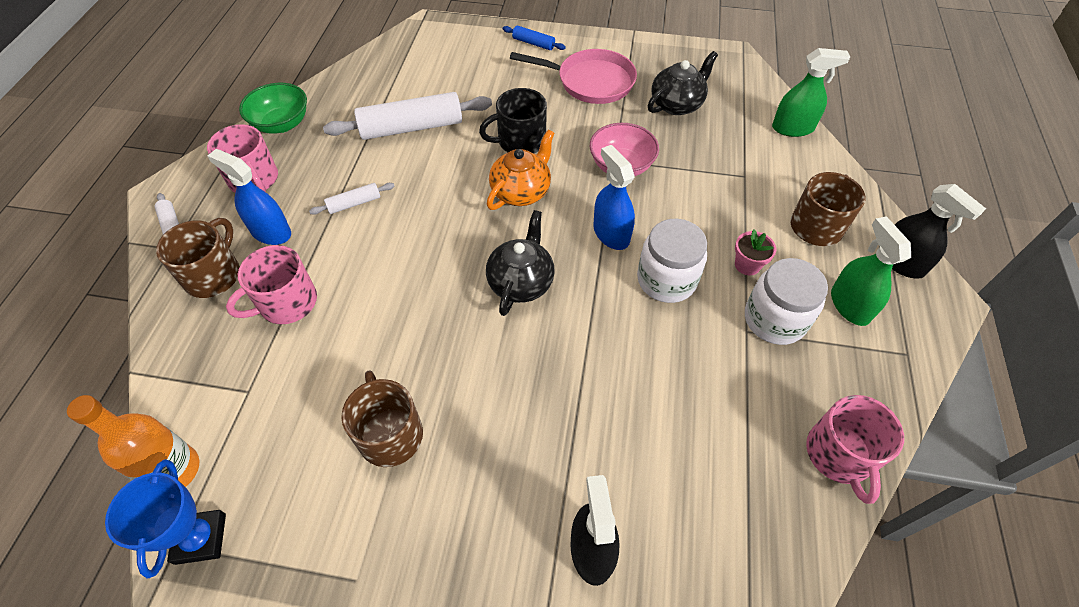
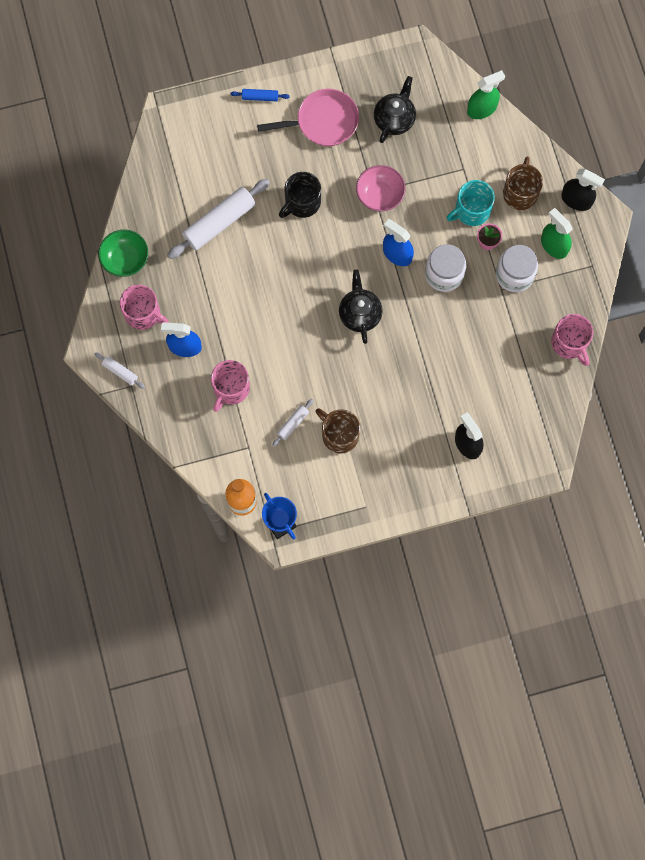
camera: 25 degrees left, 20 degrees up
(213, 275) = (173, 391): brown mug -> none
(354, 203) = (223, 303): white rolling pin -> white rolling pin (293, 424)
(521, 191) = (325, 245): orange teapot -> none
(738, 222) = (471, 210): none -> turquoise mug

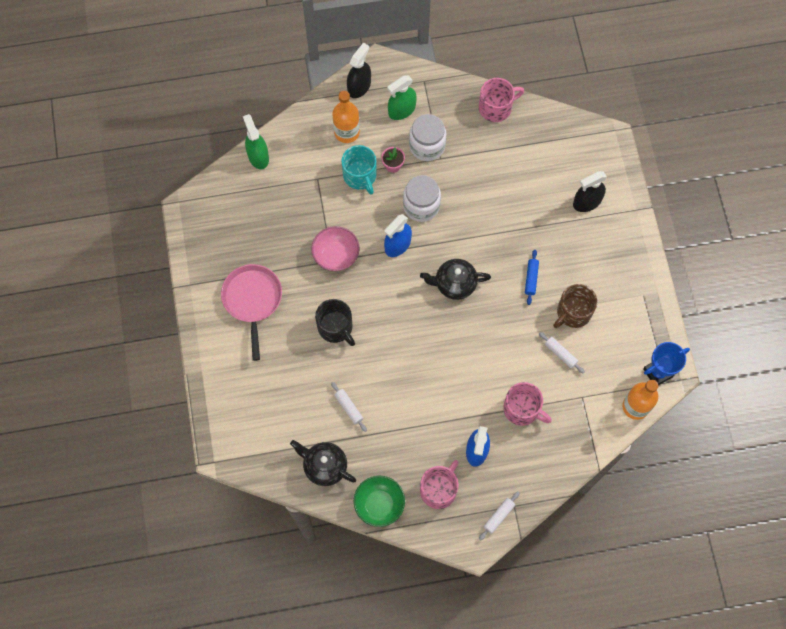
camera: 85 degrees left, 5 degrees down
(219, 223) = (349, 408): white rolling pin -> white rolling pin, size x0.47
(260, 97) = (218, 358): blue rolling pin -> blue rolling pin (531, 278)
(394, 119) = (258, 235): black teapot -> black teapot (324, 466)
(520, 192) = (347, 132): brown mug -> orange bottle

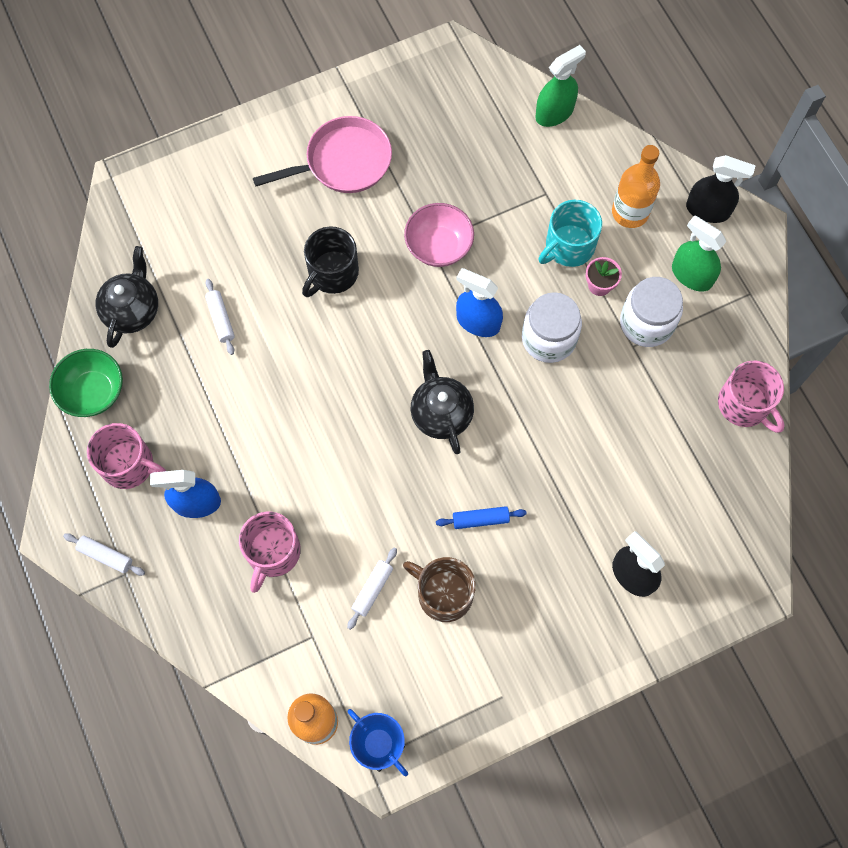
camera: 75 degrees right, 0 degrees up
(349, 408) = (221, 319): white rolling pin -> white rolling pin turned 60 degrees counterclockwise

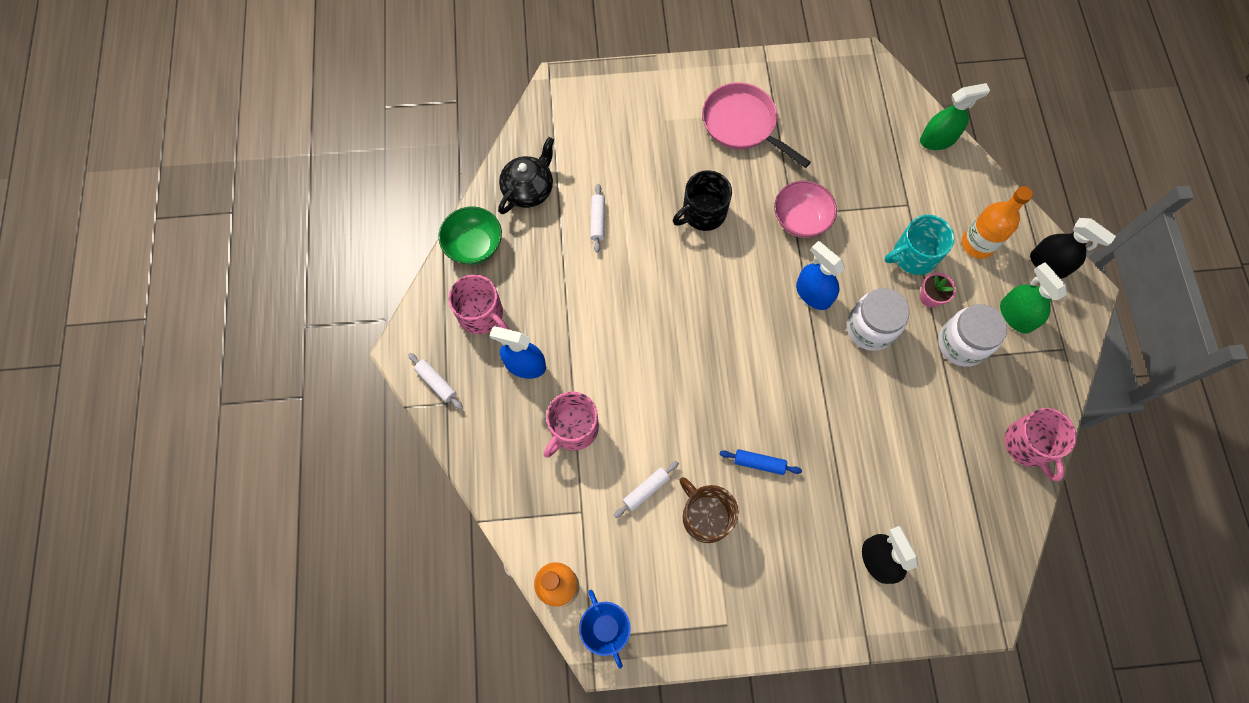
camera: 20 degrees right, 0 degrees up
(343, 162) = (743, 124): pink pan -> pink pan turned 135 degrees counterclockwise
(441, 413) = (755, 360): black teapot -> none

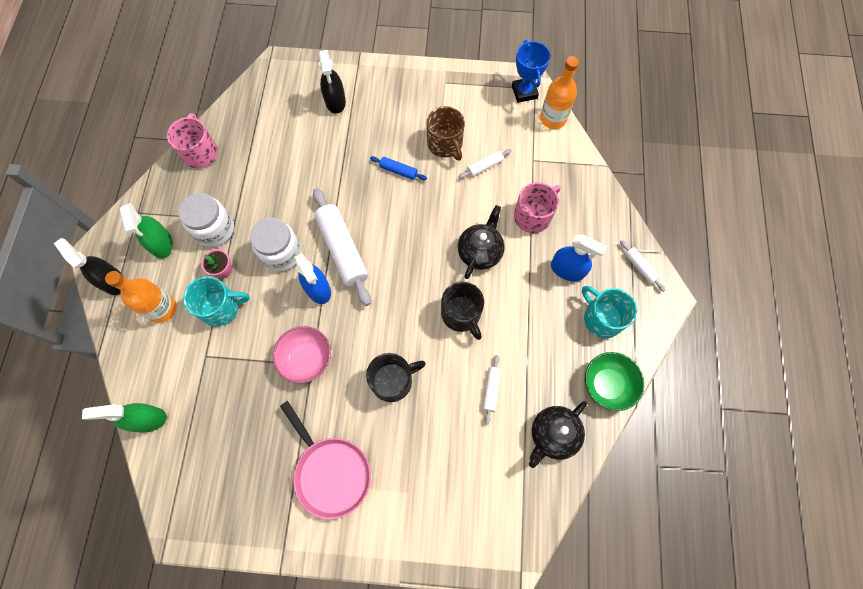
camera: 170 degrees left, 0 degrees up
(481, 314) = (602, 318): pink mug -> turquoise mug
(633, 370) = (480, 251): none -> black teapot
(643, 292) = (461, 314): none -> black mug
(799, 344) = (343, 249): none -> white rolling pin

